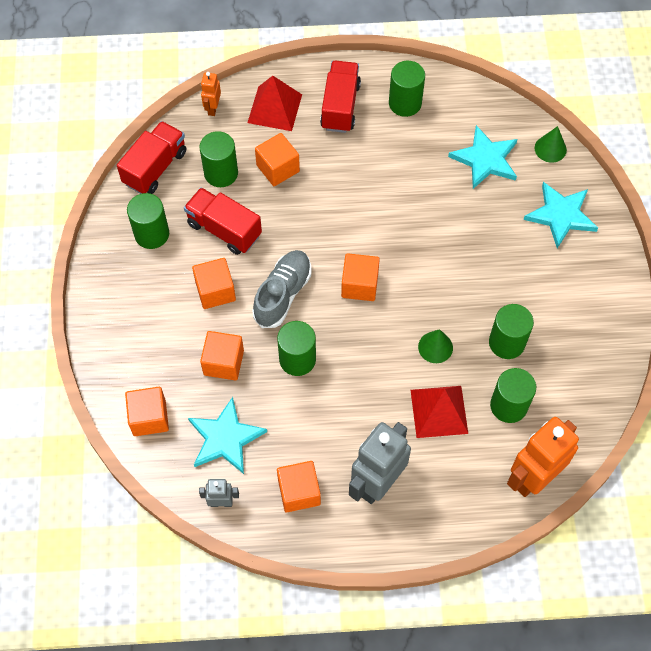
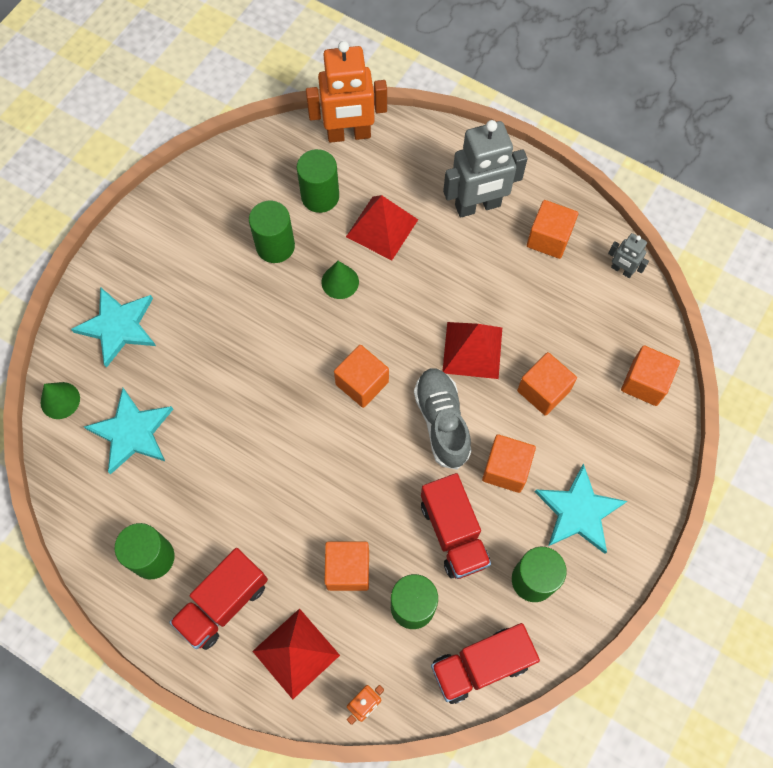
camera: 145 degrees left, 5 degrees up
(225, 438) = (585, 321): turquoise star -> turquoise star (578, 511)
(283, 294) = (442, 422): grey shoe -> grey shoe turned 105 degrees clockwise
(297, 359) = (472, 350): green cylinder -> red pyramid

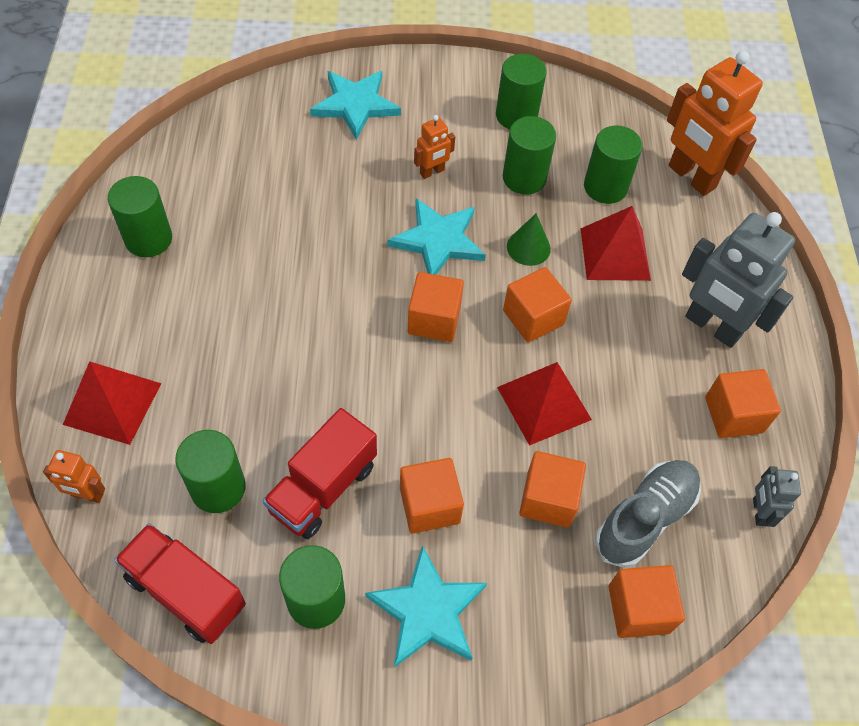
camera: 55 degrees right, 10 degrees down
(60, 400) = (258, 100): green cone -> none
(132, 432) = (260, 164): turquoise star -> turquoise star (438, 240)
(211, 215) = (516, 115): none -> green cylinder
(223, 603) = (133, 316): red truck -> none
(226, 308) = (432, 172): none -> orange robot
(348, 569) = (225, 406): orange cube -> orange cube (533, 317)
(442, 422) = (441, 414): grey shoe -> grey shoe (645, 518)

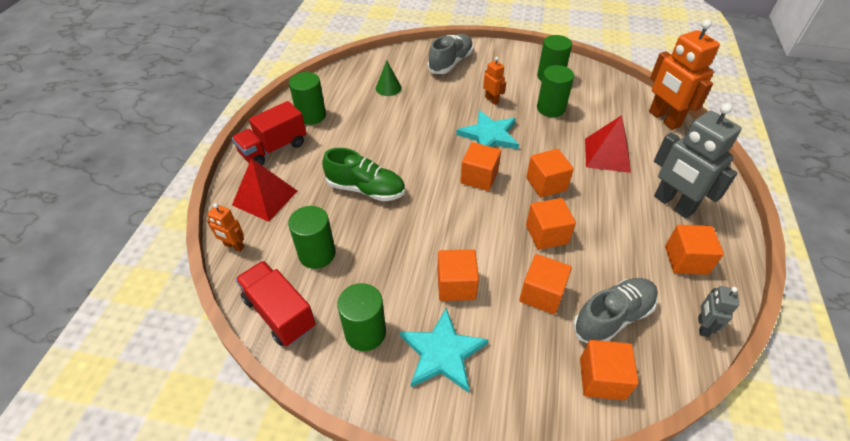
camera: 15 degrees right, 10 degrees down
(267, 365) = (366, 189): none -> green shoe
(323, 488) = (385, 264): red truck -> red truck (274, 149)
(355, 105) = (450, 63): turquoise star -> grey shoe
(432, 172) = (492, 100): orange robot -> orange robot turned 105 degrees counterclockwise
(528, 247) = (548, 145): green cone -> green cone (388, 88)
(544, 403) = (546, 234): red pyramid -> orange cube
(605, 187) = (604, 118): green cylinder -> none

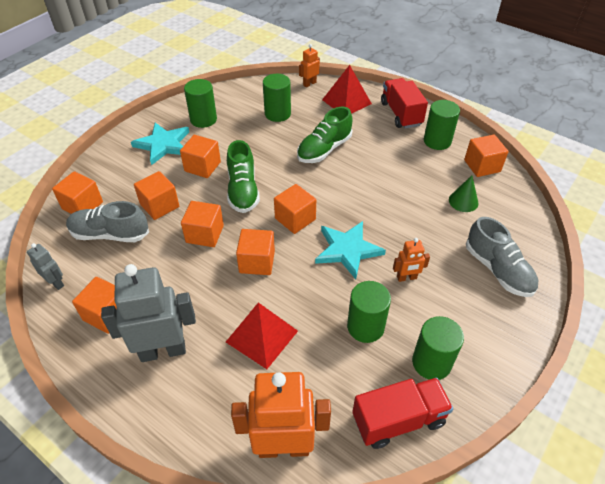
camera: 115 degrees right, 0 degrees up
(280, 313) = (244, 92): red truck -> red truck (398, 420)
(335, 85) = (482, 166): none -> orange cube
(469, 231) = (243, 190): none -> green shoe
(612, 317) = (110, 234): grey shoe -> grey shoe turned 105 degrees clockwise

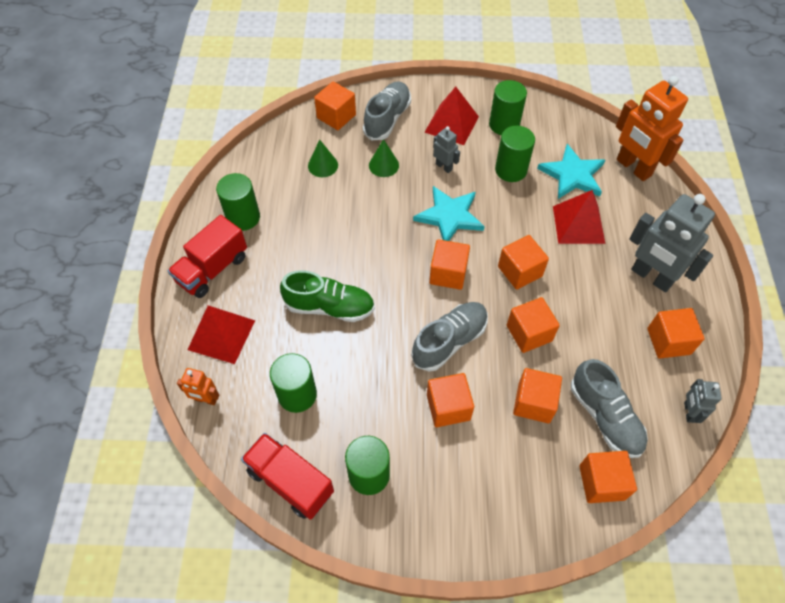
camera: 125 degrees left, 10 degrees up
(163, 145) = (449, 483): turquoise star -> turquoise star (572, 175)
(243, 190) = (449, 341): green shoe -> grey shoe
(398, 420) = (559, 124): red truck -> red truck (290, 481)
(406, 278) = (444, 167): orange robot -> grey robot
(437, 238) = (383, 165): none -> green cone
(460, 316) = (451, 124): none -> red pyramid
(482, 166) = (260, 170): orange cube -> orange cube (336, 116)

